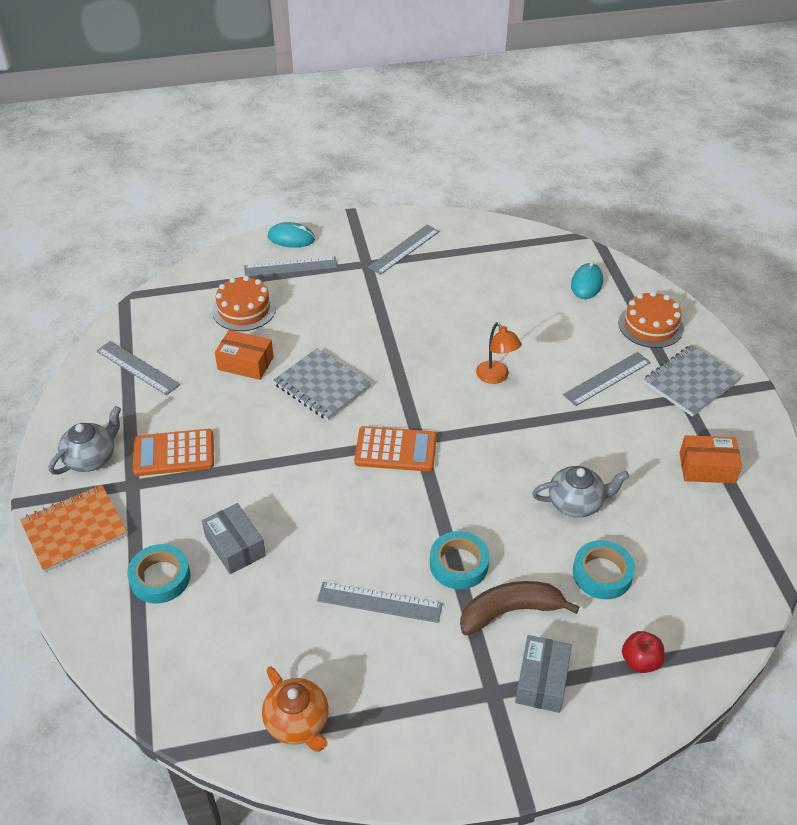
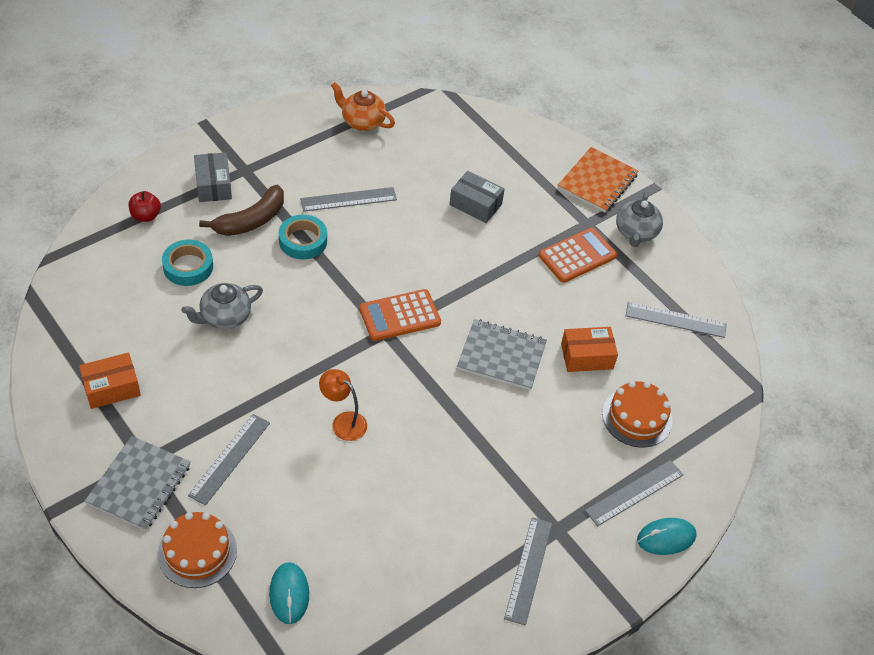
camera: 150 degrees right, 5 degrees up
(160, 578) = (511, 170): turquoise tape -> none

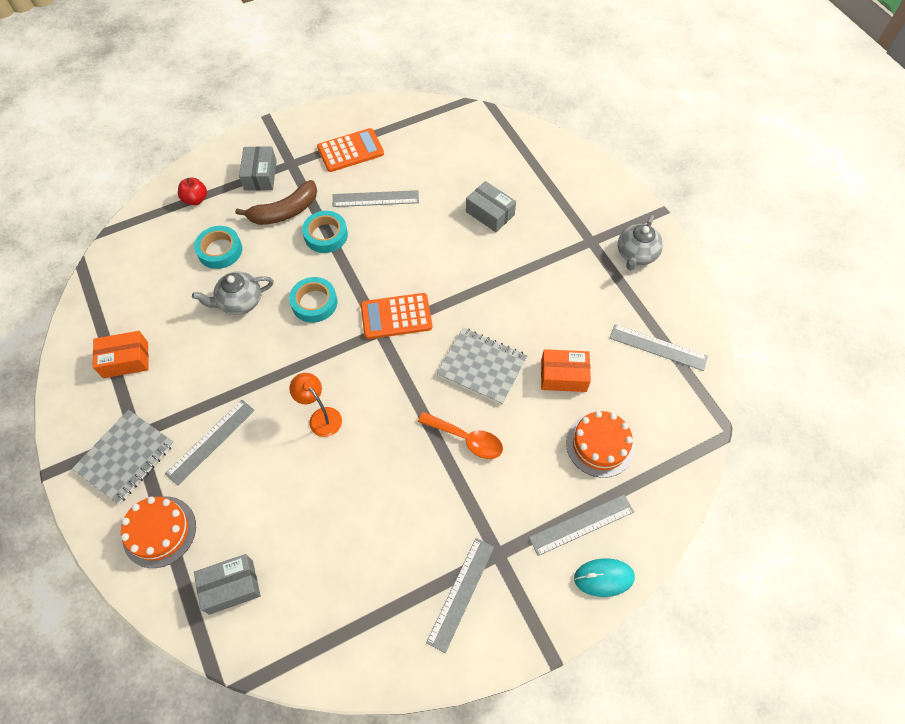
camera: 15 degrees right, 10 degrees up
(289, 594) = (231, 586): turquoise mouse -> grey box
(307, 310) = (314, 303): none -> turquoise tape
(362, 121) = (404, 126): orange teapot -> none
(501, 426) = (466, 439): none -> orange spoon
(577, 256) = (575, 272): orange calculator -> orange calculator (350, 151)
(597, 181) = (609, 200): orange notebook -> none

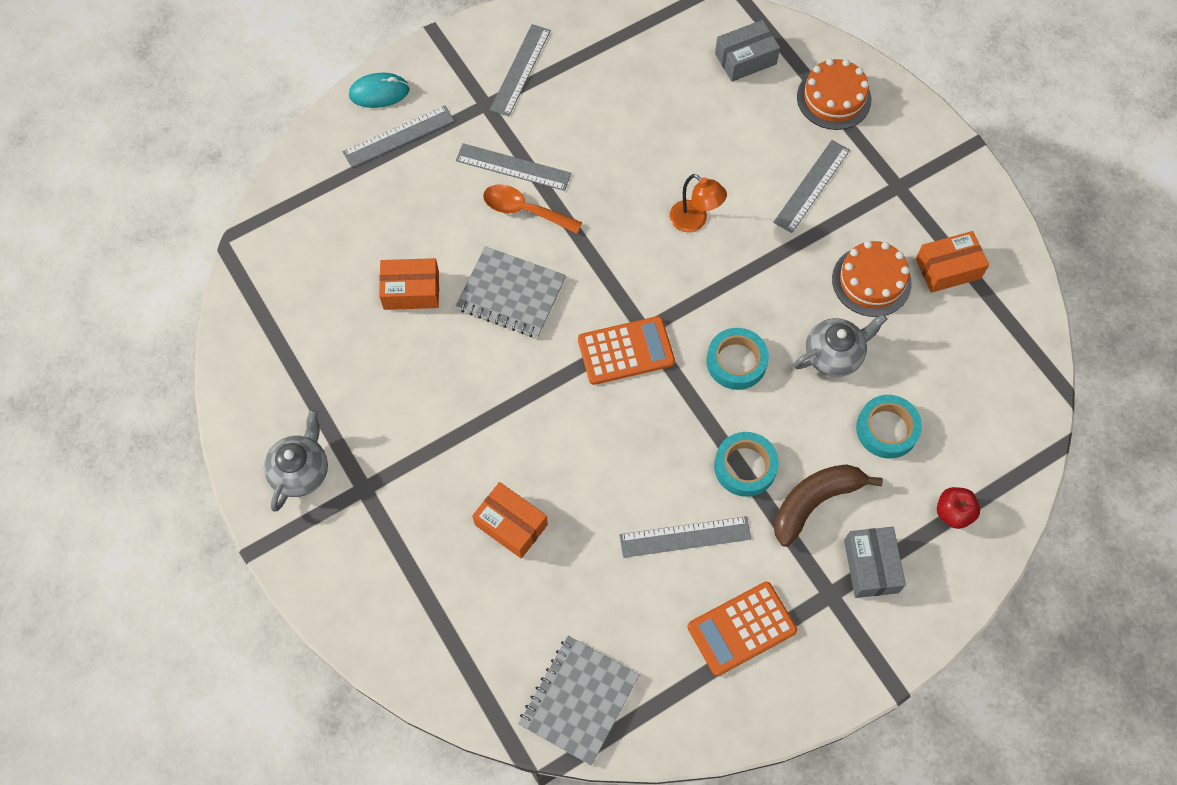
camera: 175 degrees right, 5 degrees up
(125, 457) = (899, 163): grey notebook -> grey notebook (579, 700)
(490, 213) = (511, 525): grey box -> orange box
(600, 445) = (373, 215): orange cake -> orange cake (871, 281)
(658, 347) = (290, 336): grey ruler -> grey ruler (513, 167)

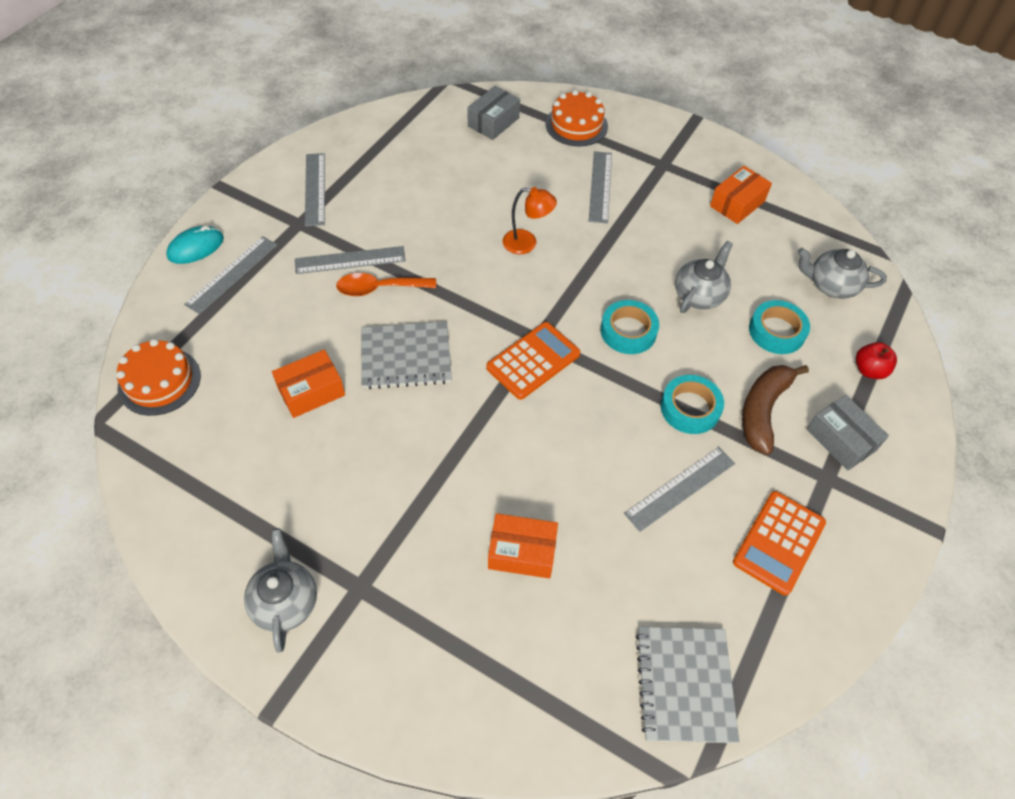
camera: 30 degrees left, 10 degrees down
(871, 281) = (689, 233): orange cake -> orange cake (159, 381)
(982, 406) = (831, 285): none -> grey teapot

